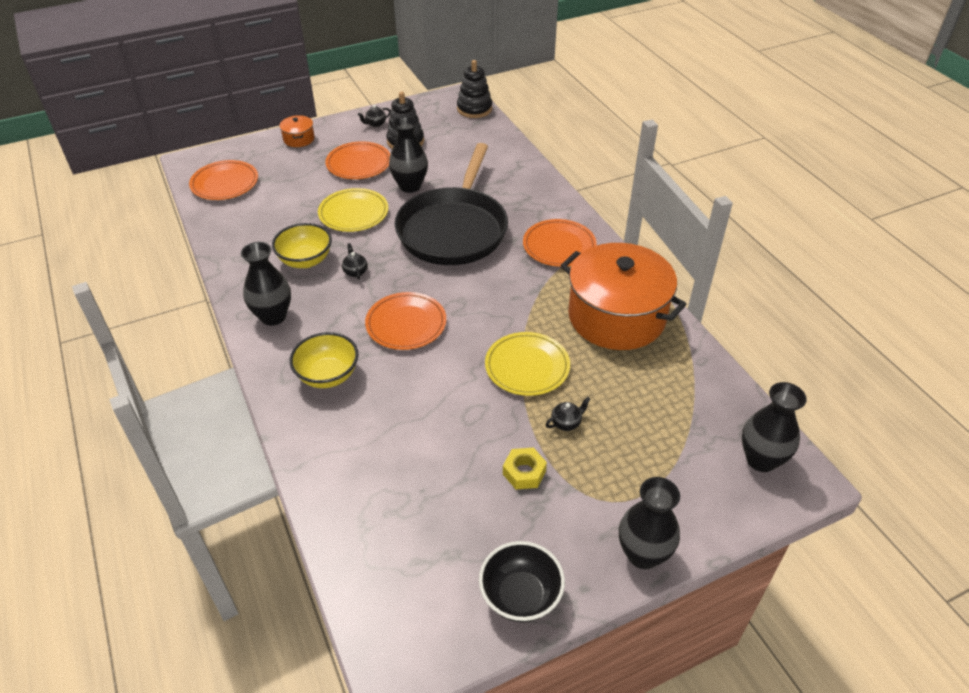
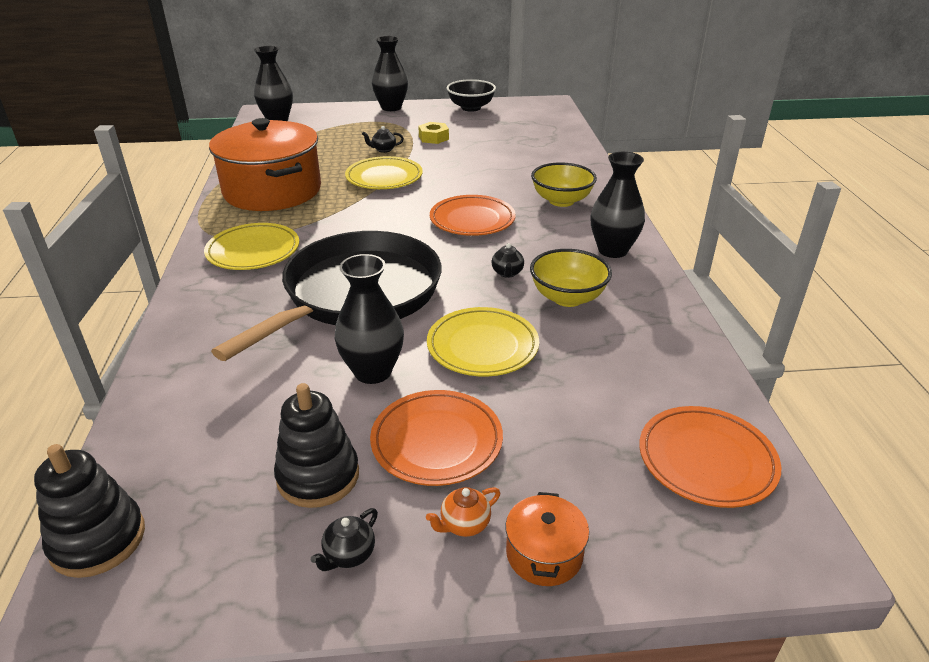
camera: 160 degrees left, 10 degrees down
(334, 140) = (464, 525): none -> orange teapot
(375, 124) = (349, 555): black teapot -> black teapot turned 135 degrees clockwise
(559, 246) = (253, 251): orange plate -> yellow plate

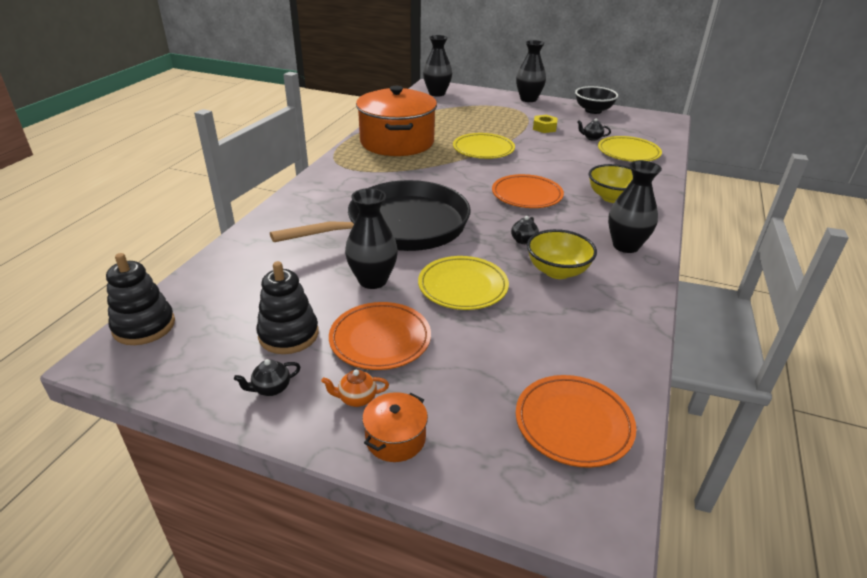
camera: 25 degrees right, 0 degrees up
(253, 251) = (354, 180): yellow plate -> yellow plate (628, 153)
(383, 150) = (498, 129): black teapot -> black teapot (591, 138)

